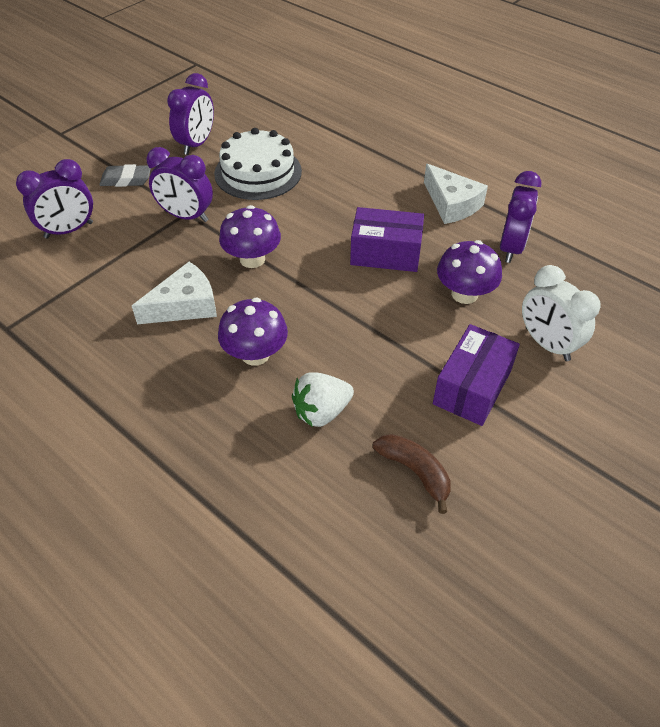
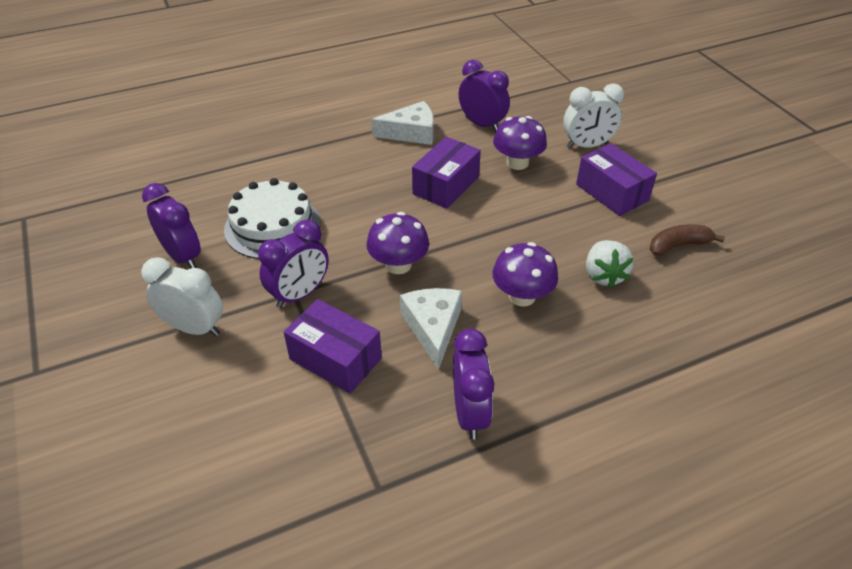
camera: 65 degrees left, 5 degrees down
(69, 230) = (246, 398): purple clock -> purple clock (470, 413)
(125, 260) = (335, 359): none -> purple box
(126, 180) = (194, 328): grey eraser -> white clock

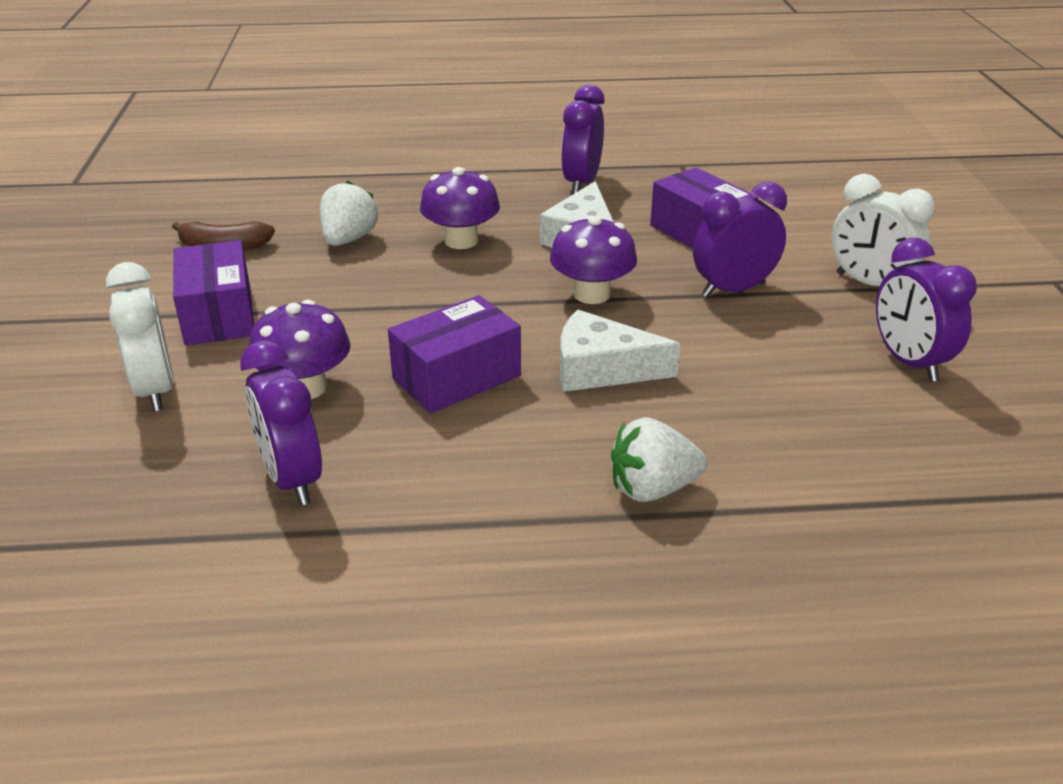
camera: 160 degrees left, 10 degrees down
(272, 226) = (767, 375): white cake -> none
(324, 153) = (652, 489): none -> white strawberry
(411, 133) = (449, 495): white cheese -> white cheese (601, 369)
(587, 145) = (155, 390): white clock -> white clock turned 60 degrees clockwise

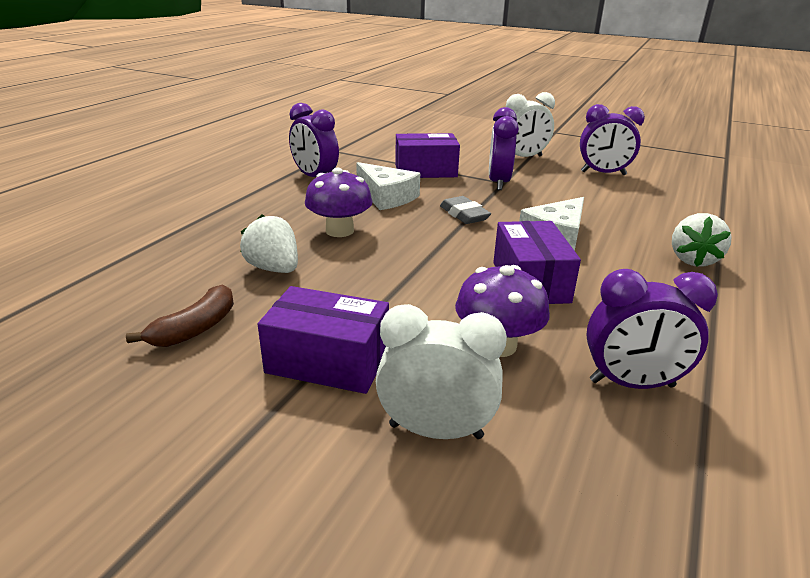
camera: 60 degrees left, 5 degrees down
(591, 294) = (464, 215): purple mushroom -> grey eraser

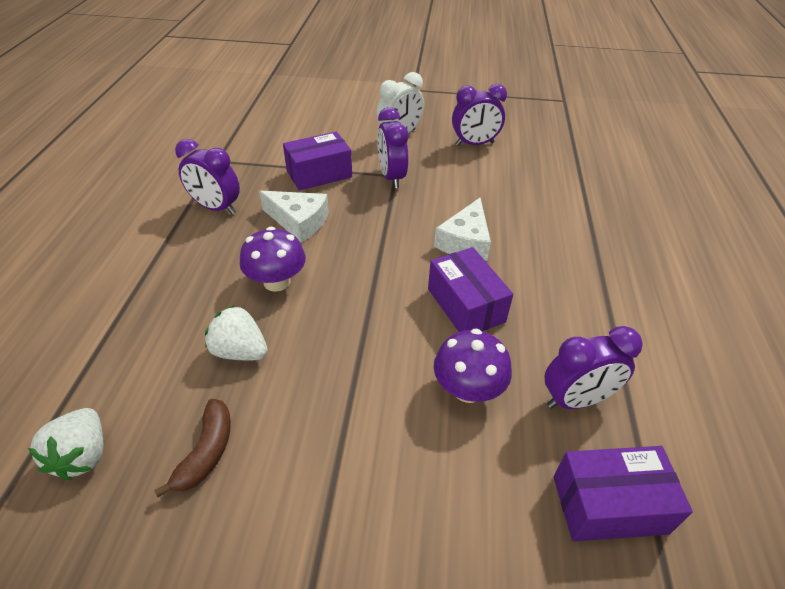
camera: 20 degrees left, 15 degrees up
(328, 361) = (343, 453): purple box -> purple box (609, 504)
(436, 431) = (459, 499): white clock -> none
(464, 215) = (379, 230): grey eraser -> none
(692, 260) = (576, 243): white strawberry -> white strawberry (83, 455)

